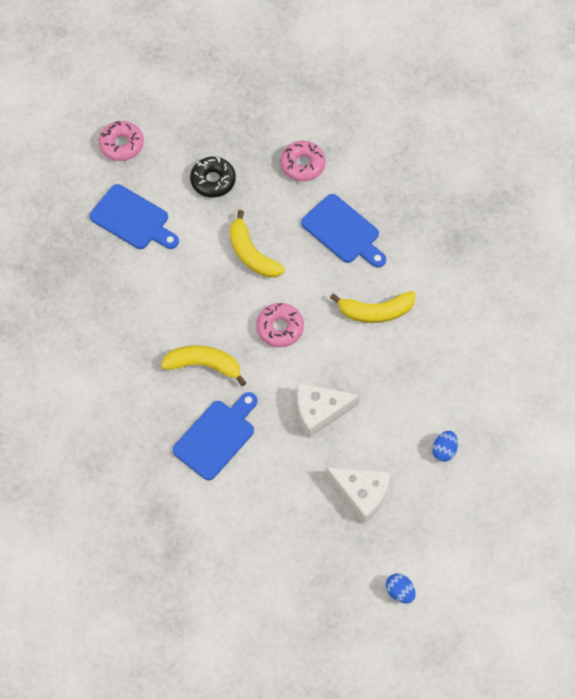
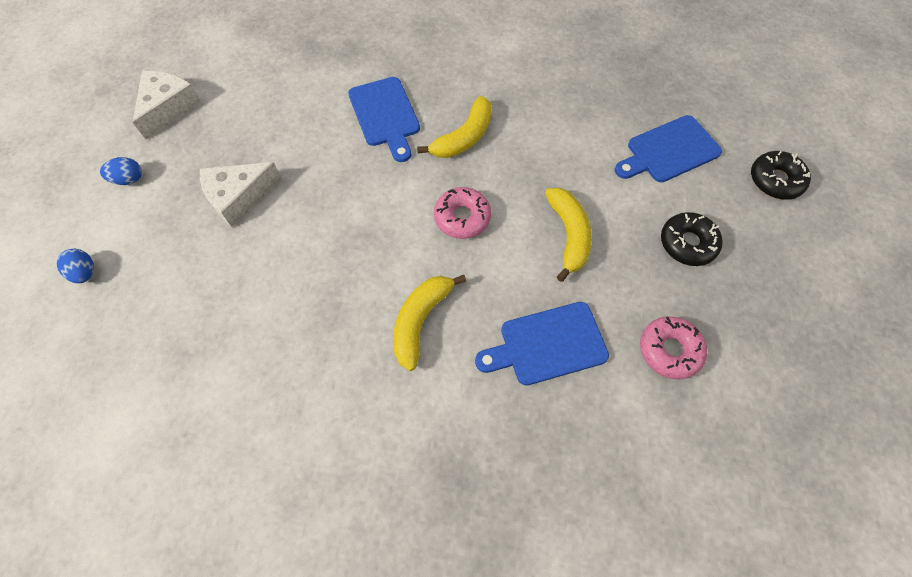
camera: 120 degrees right, 0 degrees up
(122, 145) = (775, 180): pink donut -> black donut
(252, 254) = (568, 235): yellow banana -> yellow banana turned 90 degrees clockwise
(319, 411) = (347, 206): white cheese -> white cheese (168, 108)
(444, 450) = (216, 296): blue egg -> blue egg (85, 273)

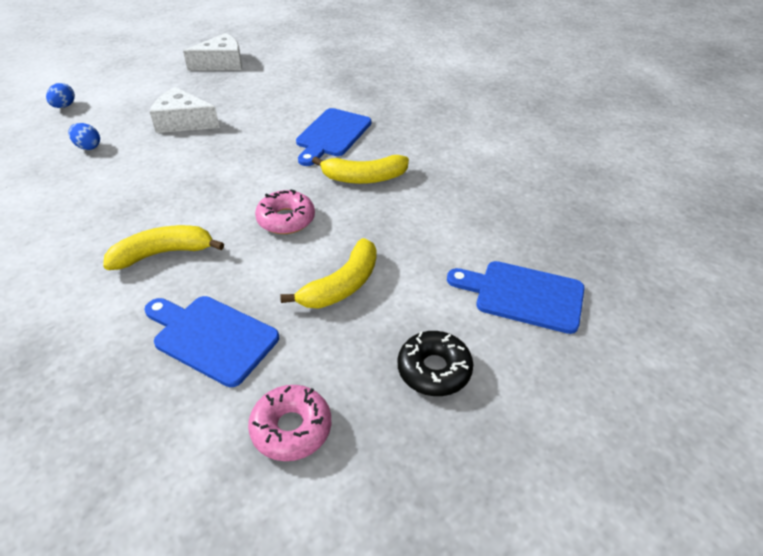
camera: 45 degrees right, 20 degrees down
(129, 179) = (150, 81): blue egg -> blue egg (88, 147)
(775, 180) = (608, 395): black donut -> none

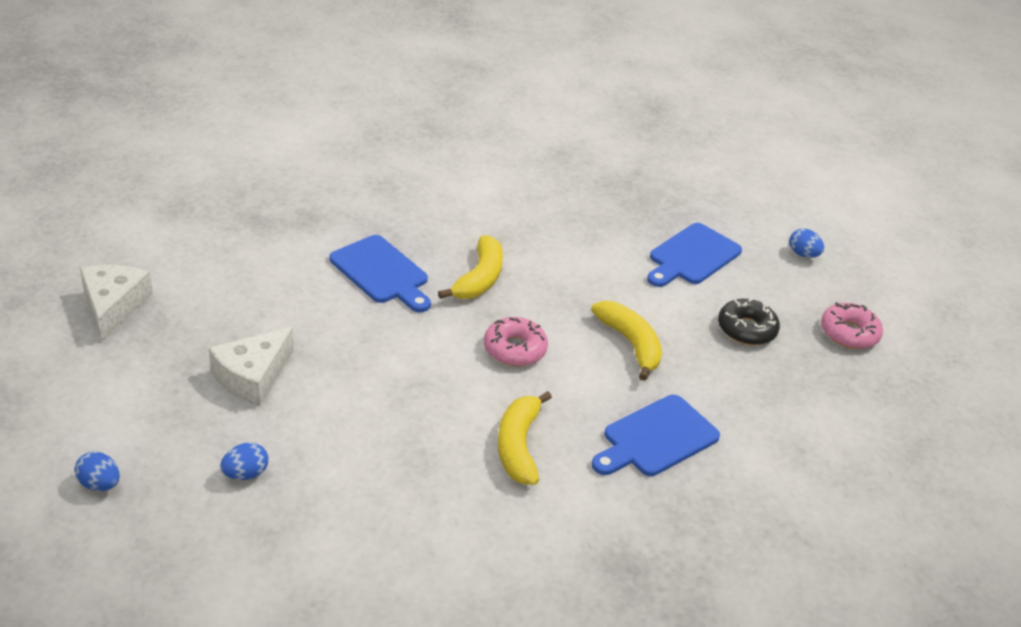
camera: 70 degrees left, 5 degrees down
(291, 428) = (772, 418): pink donut -> pink donut (849, 333)
(630, 393) = (803, 254): none -> blue egg

